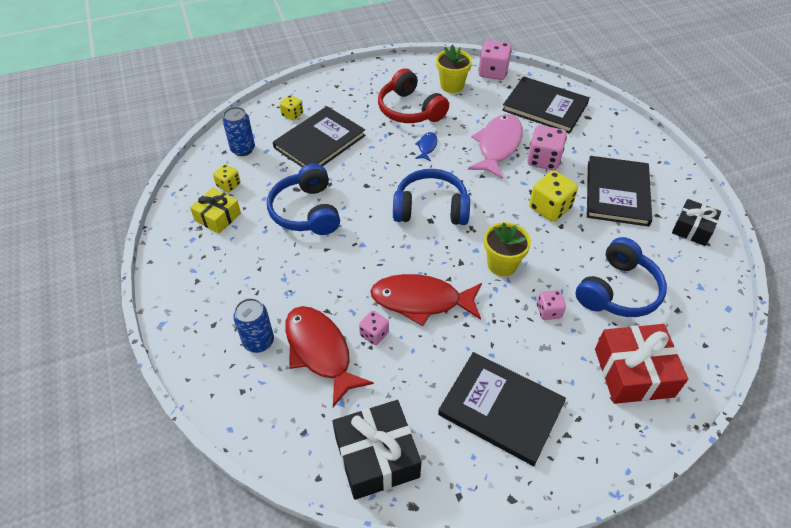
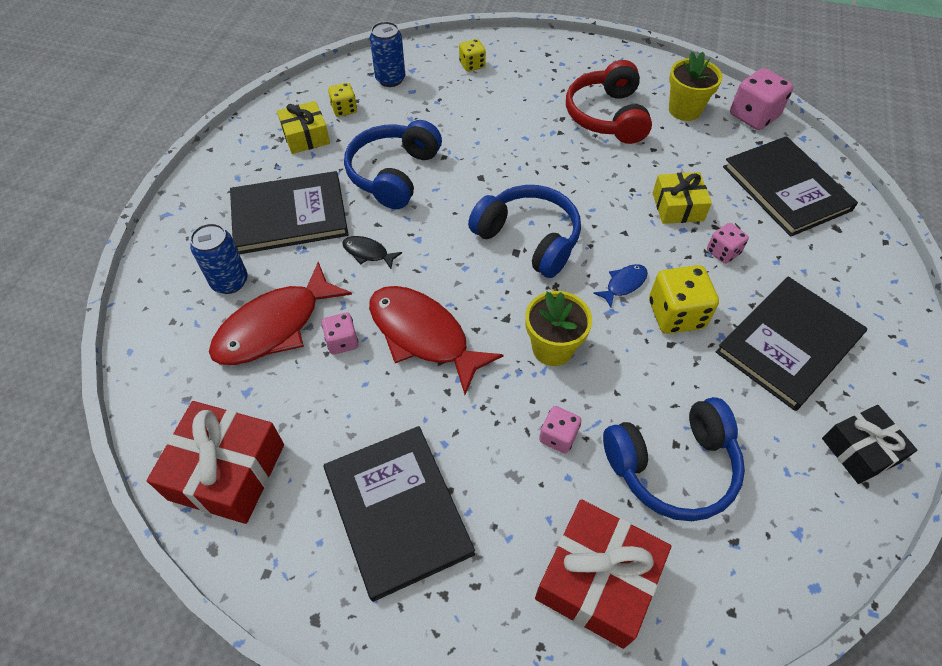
camera: 35 degrees right, 5 degrees up
(320, 142) = (474, 107): black book -> black book (289, 215)
(320, 351) = (275, 326): red fish -> red fish turned 135 degrees counterclockwise
(337, 270) = (368, 253): none -> black fish
(377, 457) = (227, 471): black gift -> red gift
(427, 147) = (588, 167): blue fish -> blue fish (623, 284)
(498, 146) = (677, 207): pink fish -> yellow gift
(543, 160) = (723, 252): pink dice -> pink dice, size x0.58

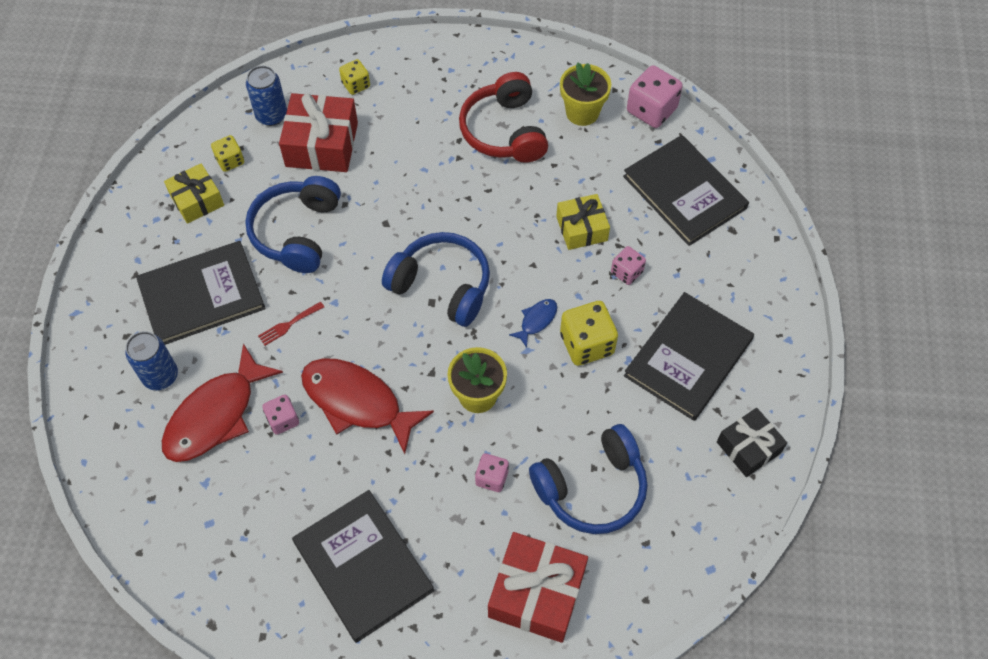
camera: 10 degrees left, 5 degrees up
(227, 471) = (206, 557): red gift -> red gift (322, 144)
(368, 253) = (288, 325): black fish -> red fork

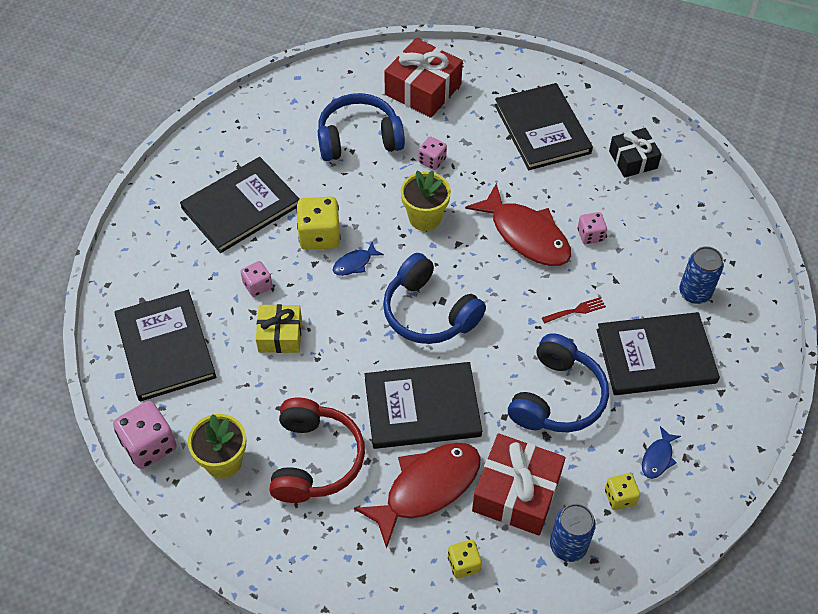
camera: 165 degrees left, 5 degrees down
(197, 200) = (658, 458): yellow gift -> blue fish
(216, 415) = (647, 251): red fish -> red fish (427, 488)
(423, 194) = (422, 407): none -> black book
(748, 447) = (229, 138): black gift -> black gift (633, 160)

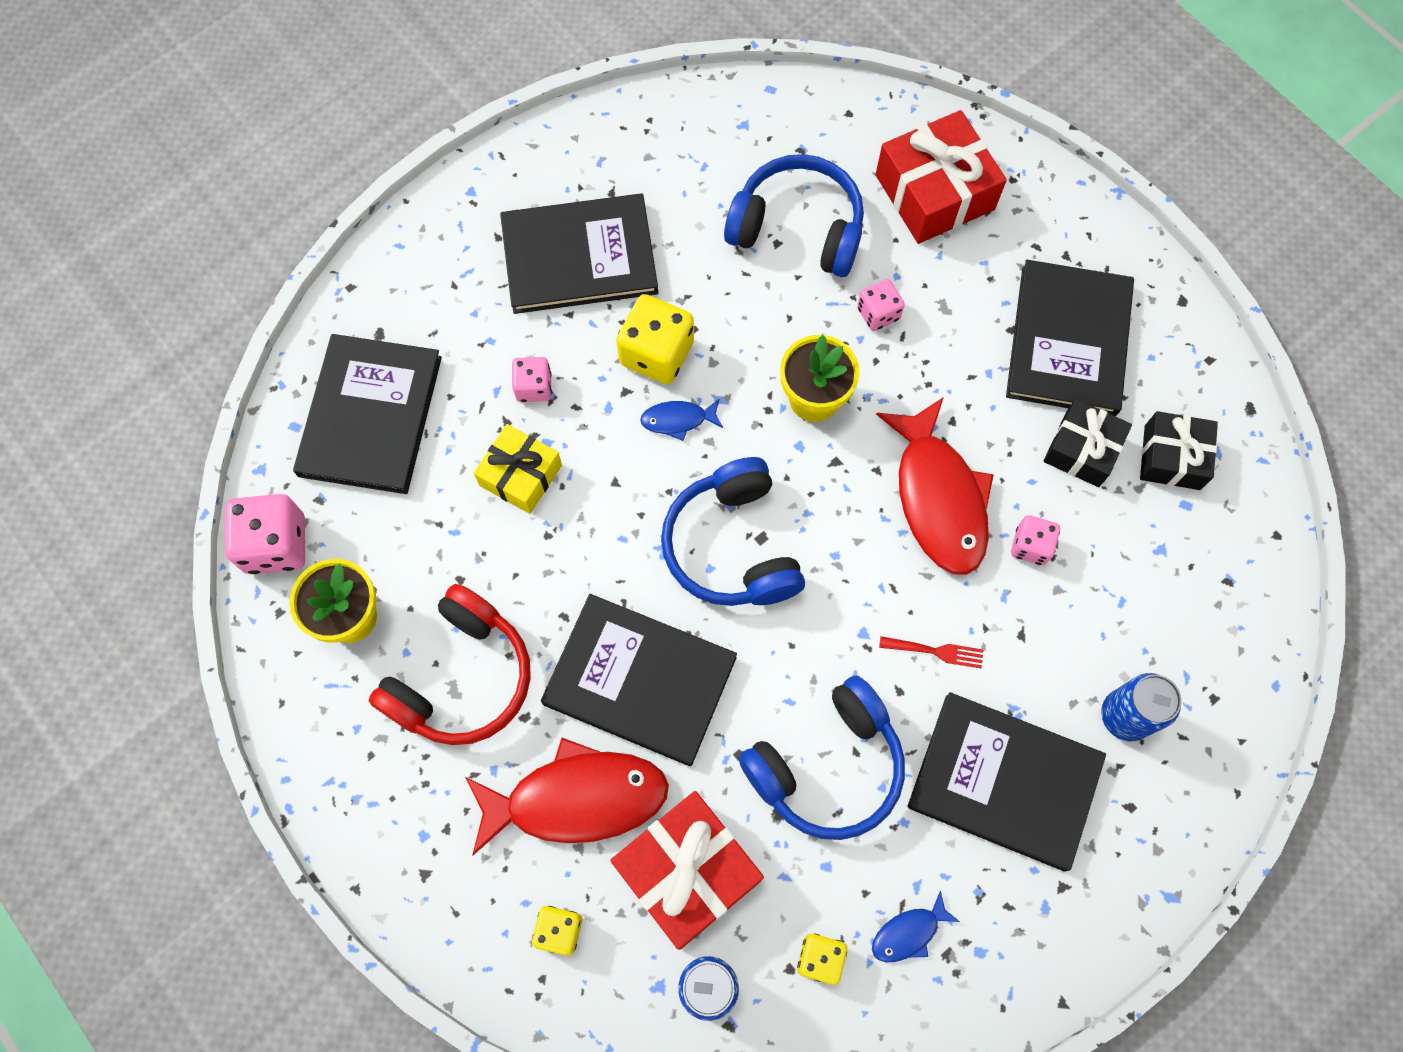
camera: 30 degrees right, 15 degrees up
(585, 177) = (1082, 449): none -> black gift

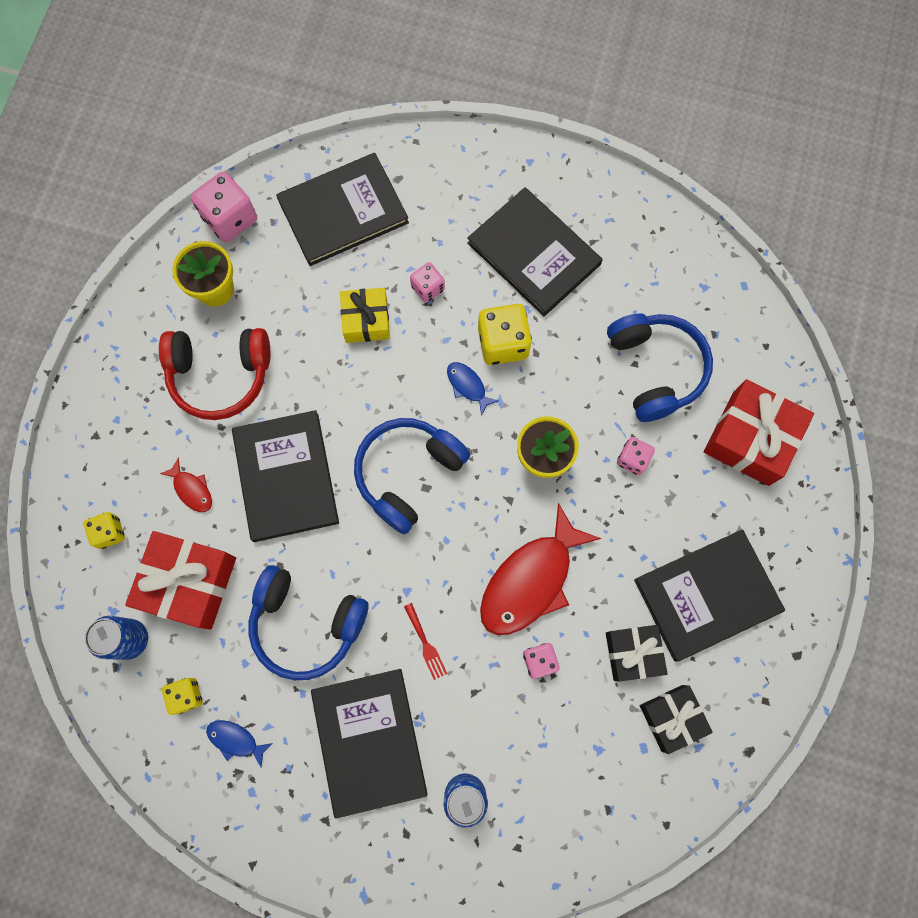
camera: 55 degrees right, 5 degrees up
(577, 798) = (192, 489): red fish -> red fish, size x0.45

